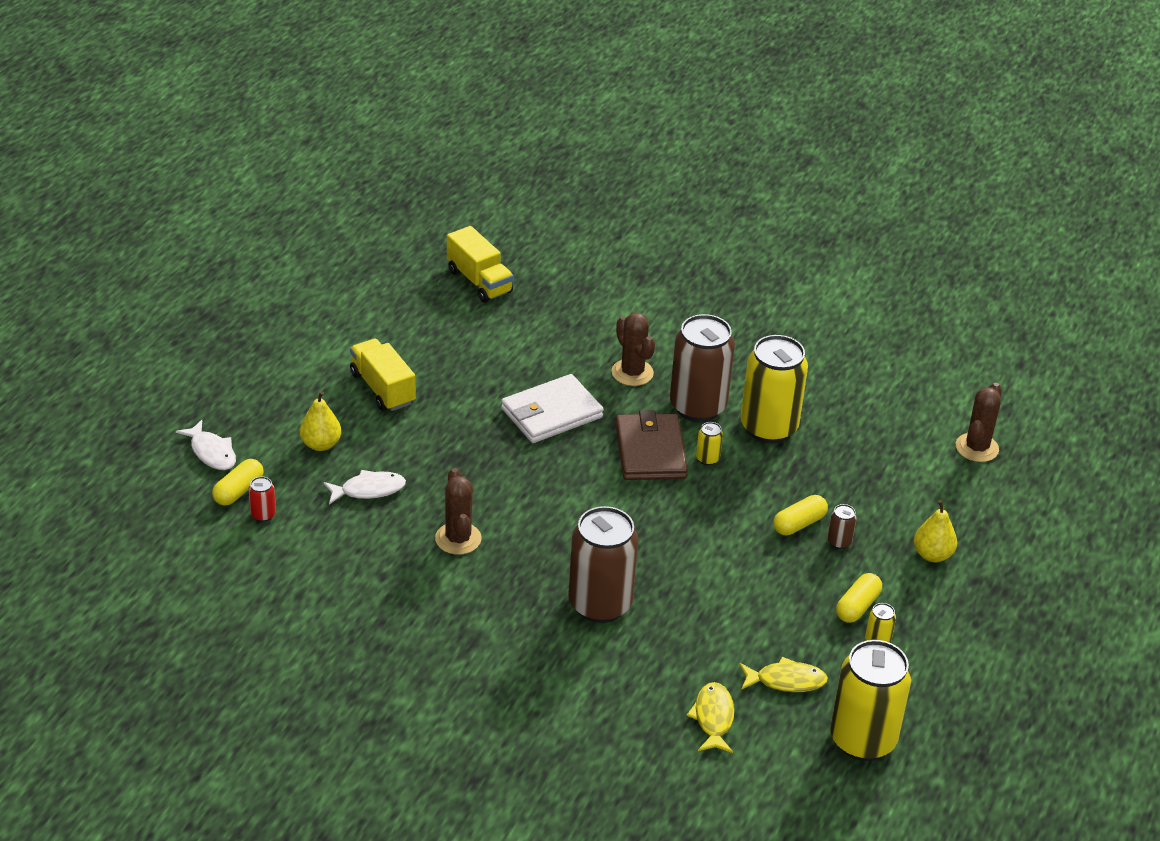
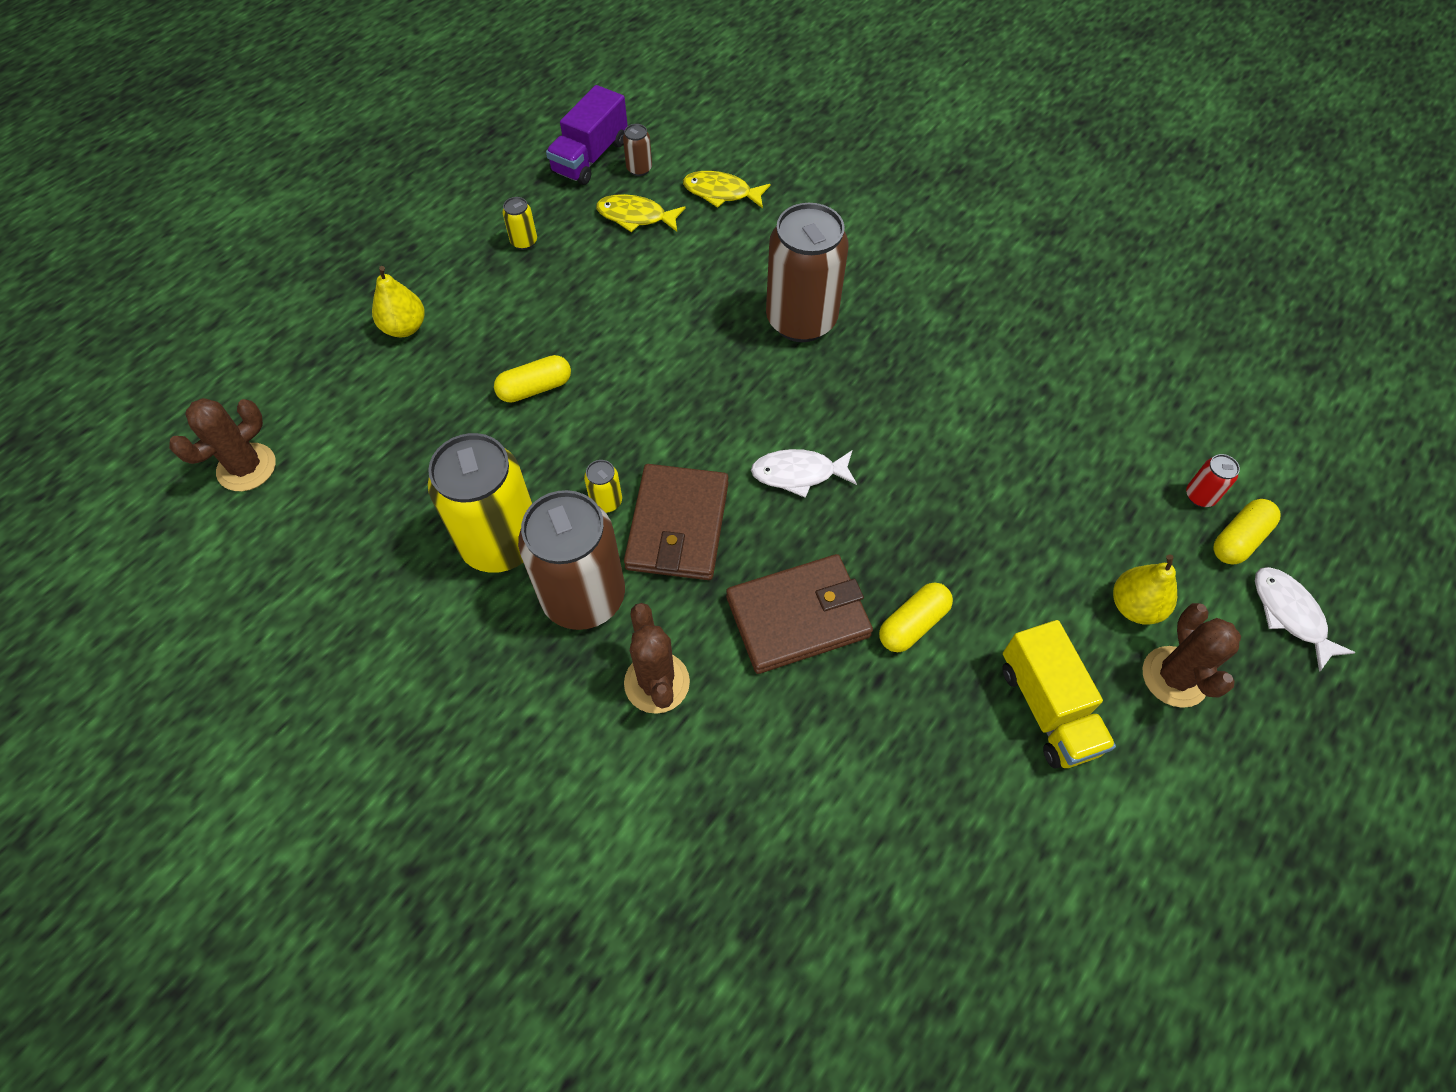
camera: 165 degrees left, 20 degrees up
(368, 490) = (1064, 516): white fish -> white fish (798, 474)
(458, 539) = (952, 426): brown cactus -> brown cactus (1174, 677)
(479, 281) = (866, 973): yellow truck -> none
(551, 413) = (798, 616): white wallet -> brown wallet
(713, 718) = (721, 193): yellow fish -> yellow fish turned 90 degrees clockwise
(839, 542) = (501, 358): brown can -> brown can (639, 169)
(857, 606) = (523, 280): yellow capsule -> yellow capsule (913, 624)
(862, 740) = (590, 157): yellow can -> purple truck

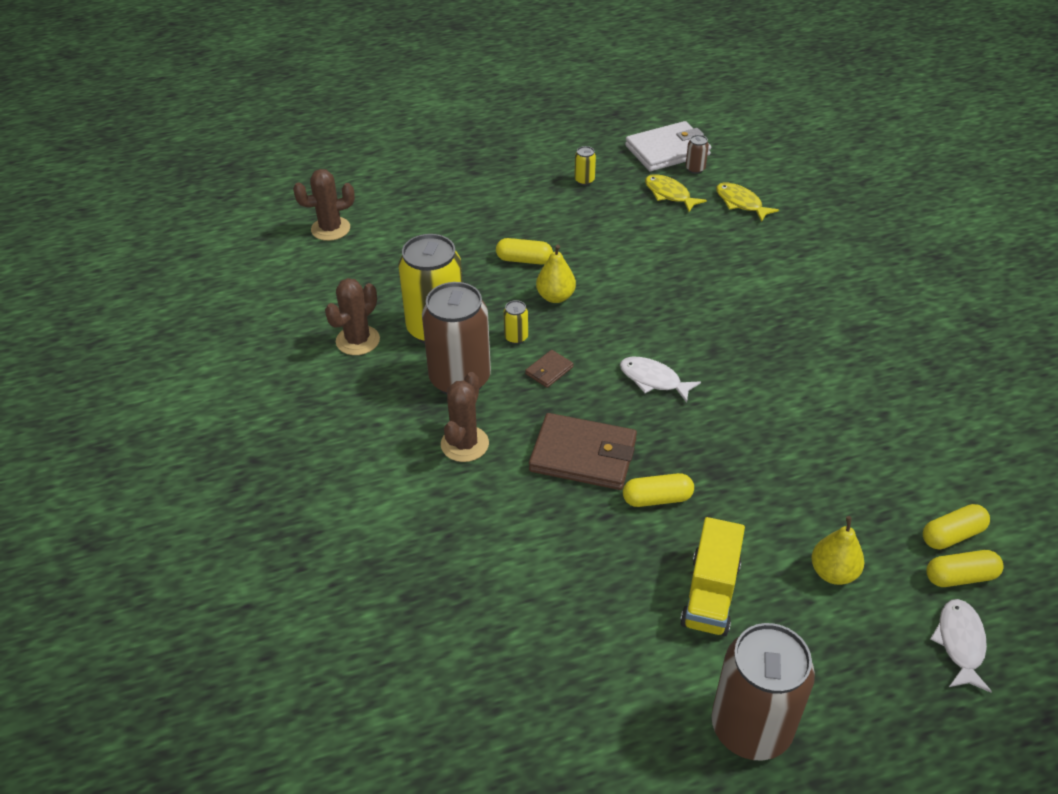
camera: 35 degrees right, 15 degrees down
(405, 328) = (474, 197): yellow pear -> yellow pear (555, 297)
(590, 157) = (667, 150): purple truck -> white wallet
(677, 526) = (549, 370): brown wallet -> brown wallet, size x0.46
(801, 320) = (733, 297): brown can -> brown can (751, 728)
(1174, 677) = (825, 629): brown cactus -> brown cactus (358, 340)
(1200, 496) = (952, 535): red can -> yellow capsule

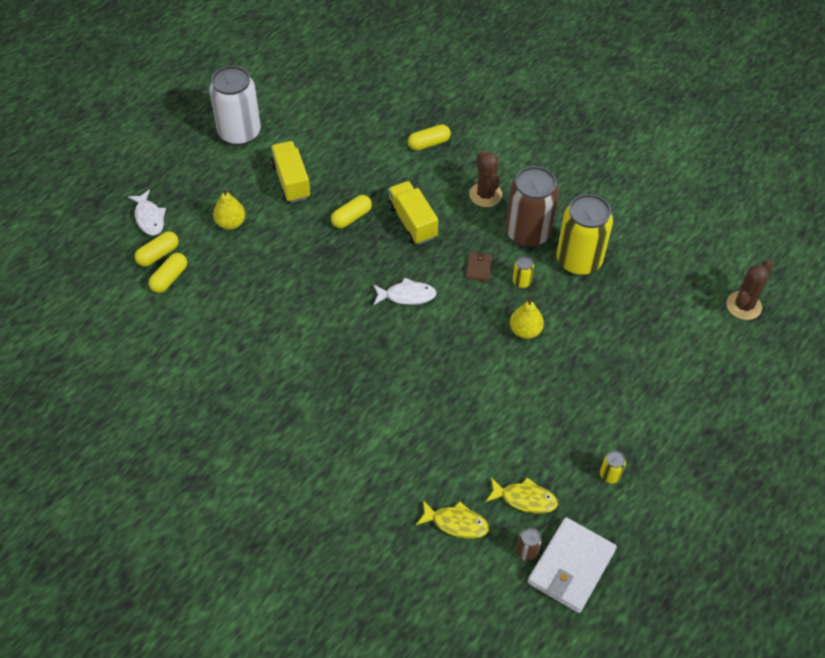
camera: 145 degrees right, 10 degrees up
(358, 340) = (617, 227): brown cactus -> none
(524, 260) = (577, 353): yellow capsule -> yellow capsule (429, 143)
(583, 455) = (412, 222): brown wallet -> yellow truck
(751, 728) = (239, 133): brown can -> white can

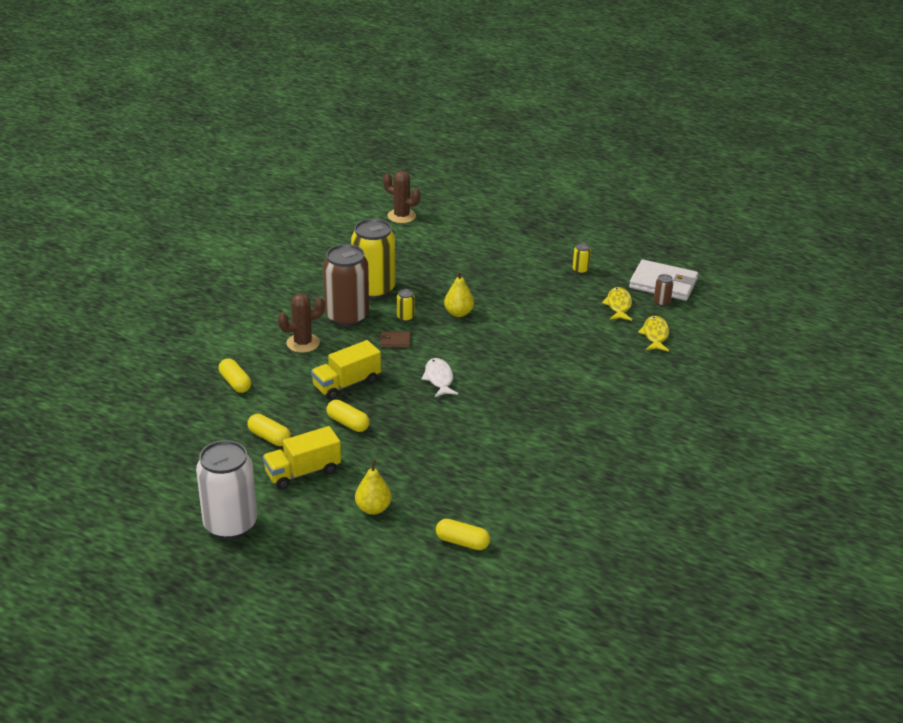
camera: 100 degrees left, 20 degrees down
(149, 218) = (378, 577): white fish -> none
(158, 254) = (431, 558): yellow capsule -> yellow capsule (269, 437)

